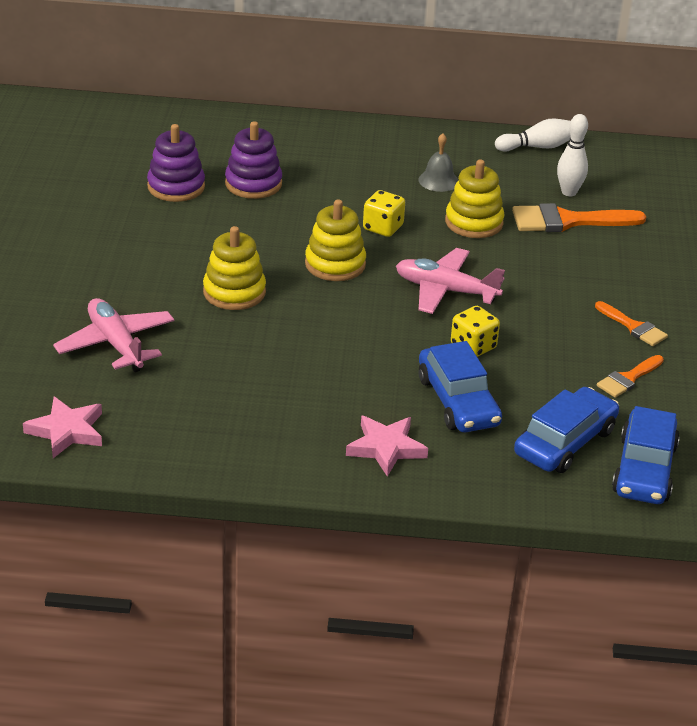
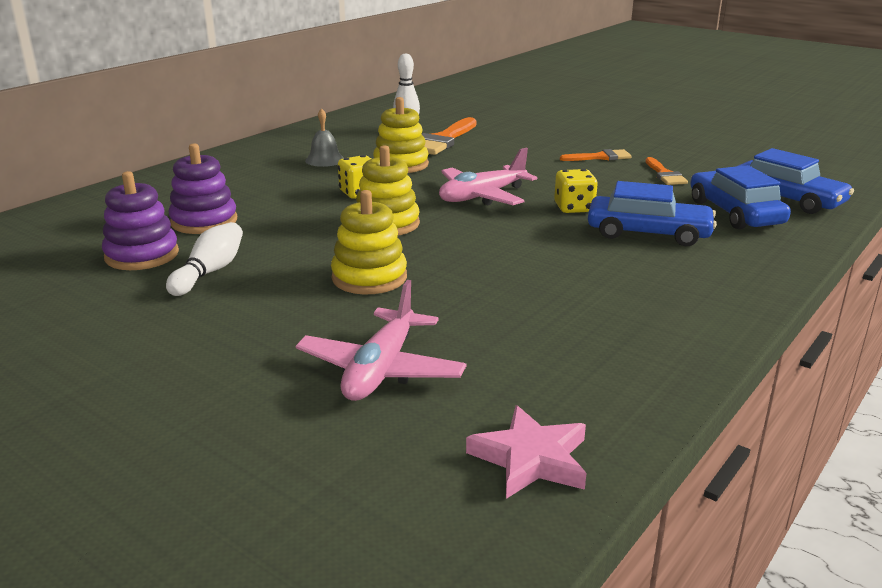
camera: 55 degrees left, 10 degrees down
(116, 344) = (381, 369): pink plane -> pink plane turned 75 degrees counterclockwise
(386, 448) = (699, 279): pink star -> none
(538, 147) = (335, 124): white bowling pin -> white bowling pin (210, 272)

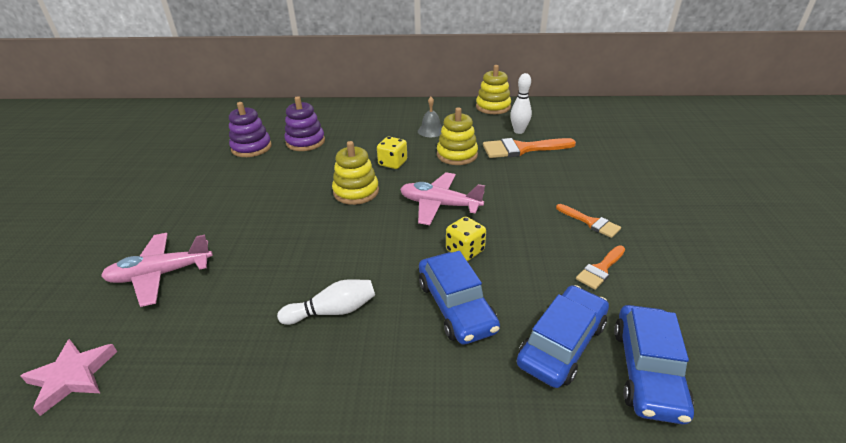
camera: 55 degrees right, 10 degrees up
(210, 272) = (246, 172): white bowling pin -> white bowling pin (332, 311)
(369, 277) = (274, 220): yellow stacking toy -> yellow stacking toy (493, 107)

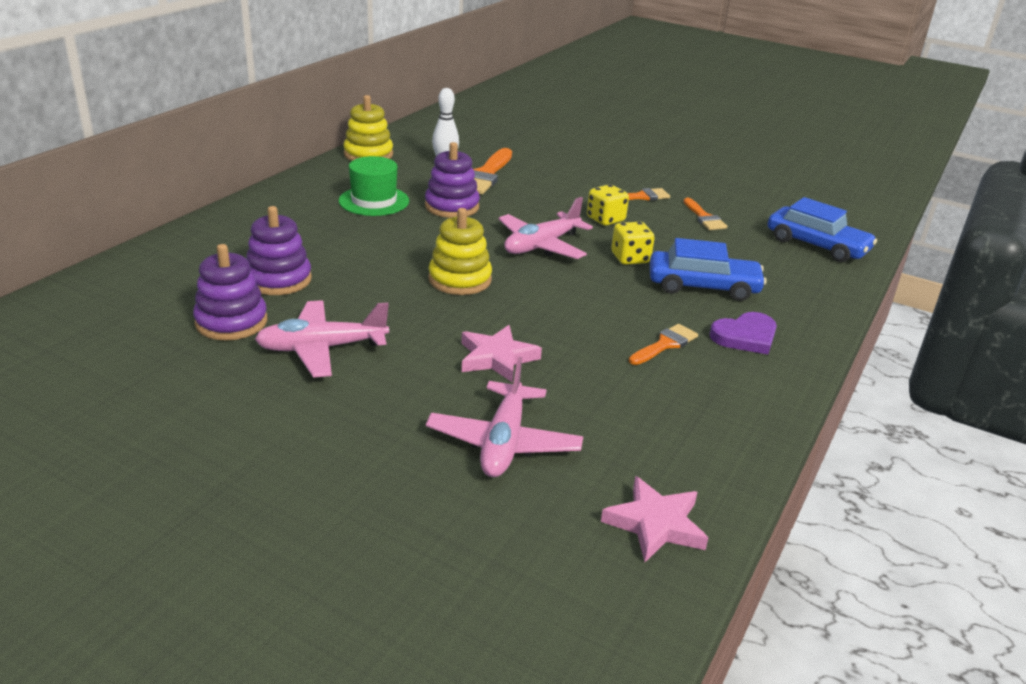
camera: 65 degrees left, 5 degrees down
(239, 179) = (322, 348): none -> pink plane
(263, 238) = (497, 358): none -> pink star
(332, 311) = (665, 344): white bowling pin -> orange brush
(382, 359) = (745, 336): none -> purple heart
(392, 163) = (422, 243): yellow dice -> yellow dice (605, 219)
(431, 131) = (374, 201): grey bell -> green hat
(457, 155) = (452, 207): yellow stacking toy -> purple stacking toy
(562, 344) = (774, 262): blue car -> none

